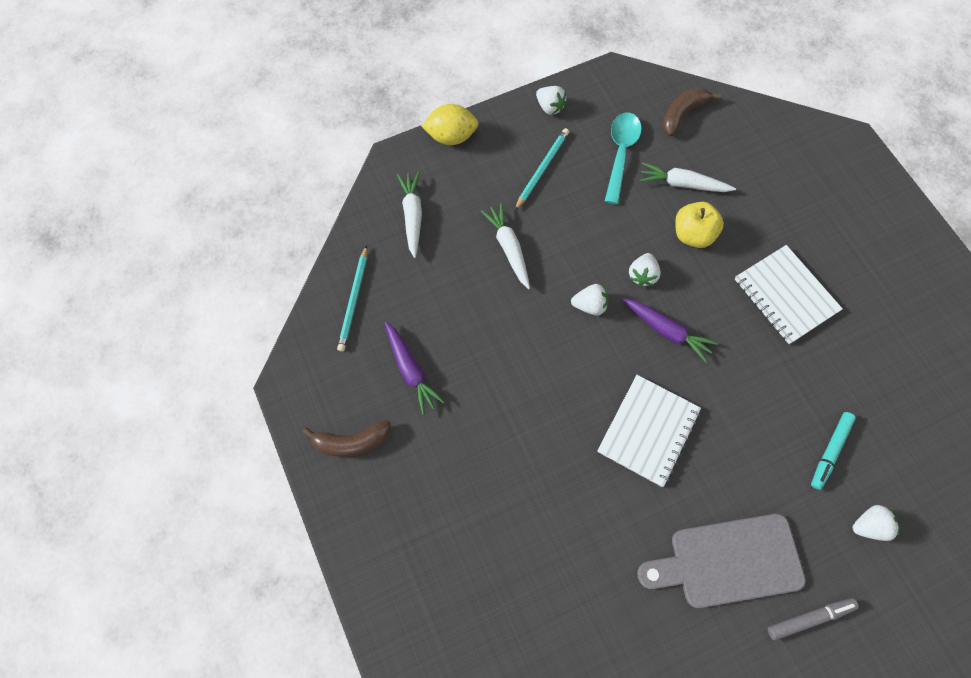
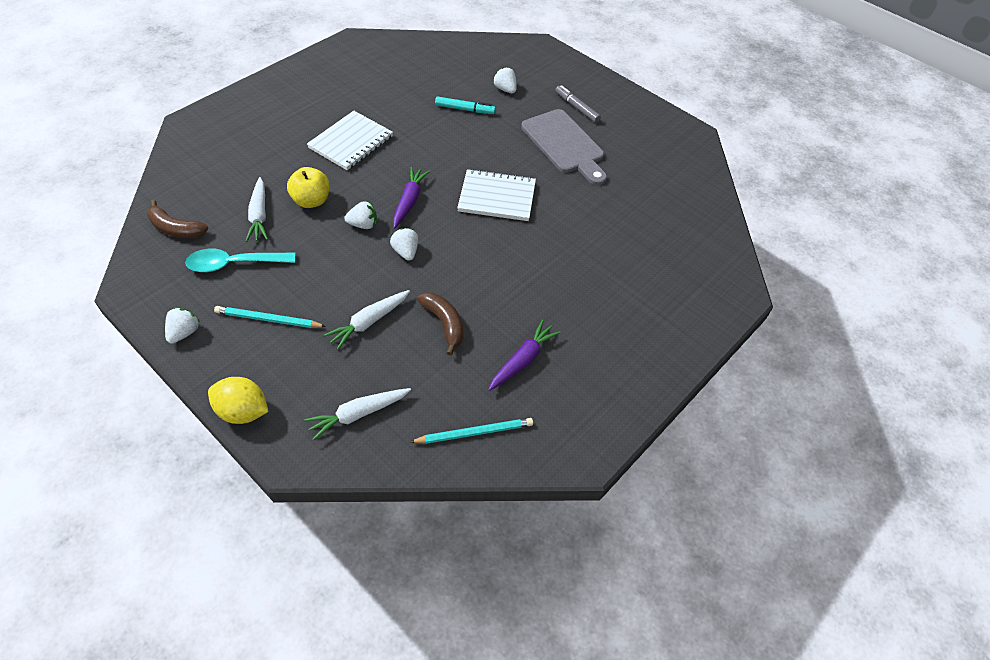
camera: 115 degrees left, 15 degrees down
(352, 442) = (608, 382): brown banana -> brown banana (444, 323)
(451, 136) = (243, 411): yellow lemon -> yellow lemon turned 45 degrees counterclockwise

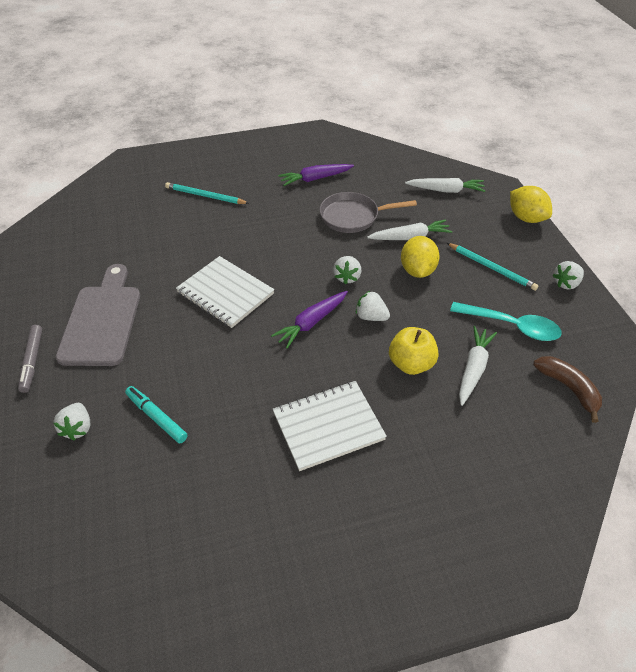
camera: 145 degrees left, 5 degrees down
(343, 285) = (417, 270): none -> yellow lemon
(444, 323) = (353, 216): brown banana -> grey pan
(474, 432) = (376, 159): turquoise pencil -> turquoise pencil (205, 196)

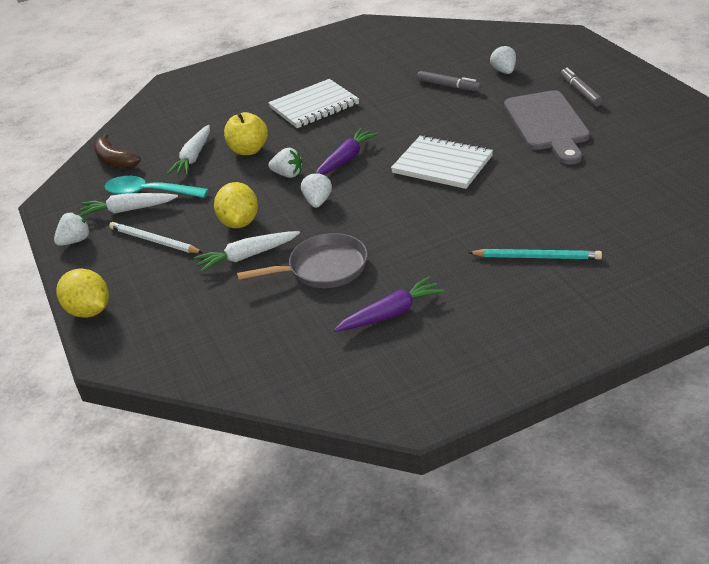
camera: 175 degrees right, 10 degrees down
(156, 417) = (449, 86): turquoise marker -> grey marker
(446, 190) = (192, 332): white carrot -> white carrot (128, 210)
(491, 268) = (154, 241): turquoise pencil -> white pencil

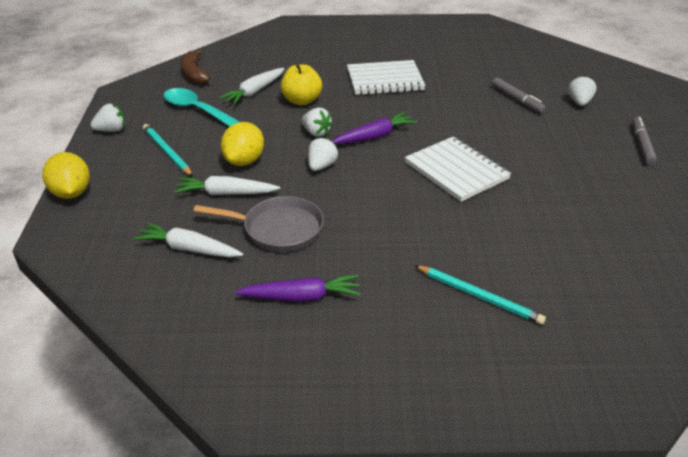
camera: 20 degrees right, 0 degrees up
(128, 210) = (169, 118): white carrot -> white carrot (188, 249)
(154, 241) = (167, 152): white pencil -> turquoise pencil
(547, 124) = (586, 166): grey cutting board -> none

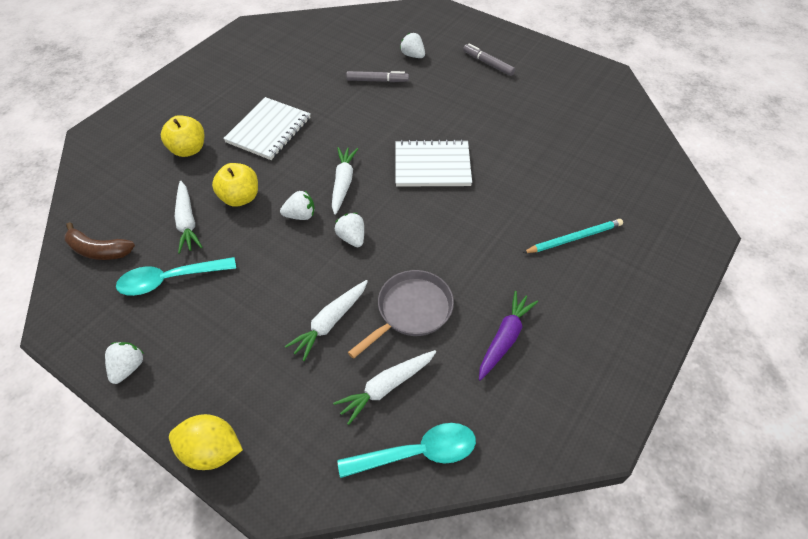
camera: 55 degrees left, 15 degrees up
(139, 293) = (417, 453): none -> turquoise spoon
(167, 152) = (220, 337): turquoise pencil -> none
(244, 161) = (293, 285): yellow lemon -> none
(321, 60) = (188, 149): none -> yellow apple
(374, 136) = (343, 183): purple carrot -> white carrot

